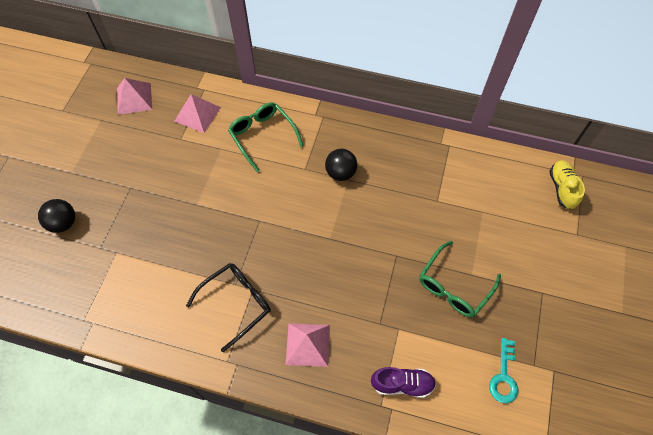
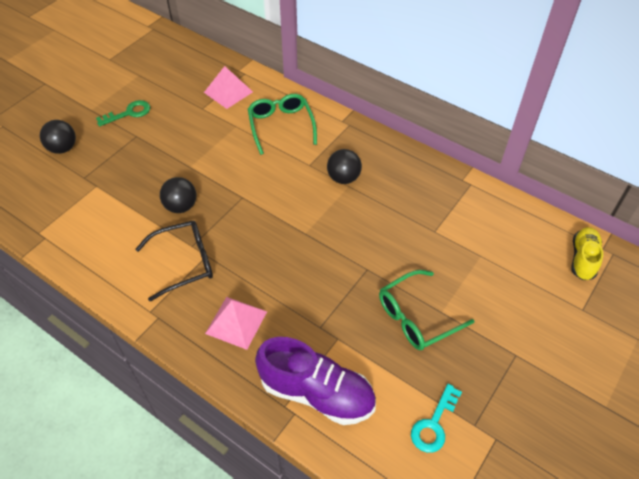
camera: 20 degrees right, 10 degrees down
(111, 165) = (129, 113): none -> green key
(134, 98) = (177, 65): pink pyramid -> none
(207, 248) = (181, 206): none -> black ball
(402, 384) = (317, 393): purple shoe -> purple shoe, size x1.67

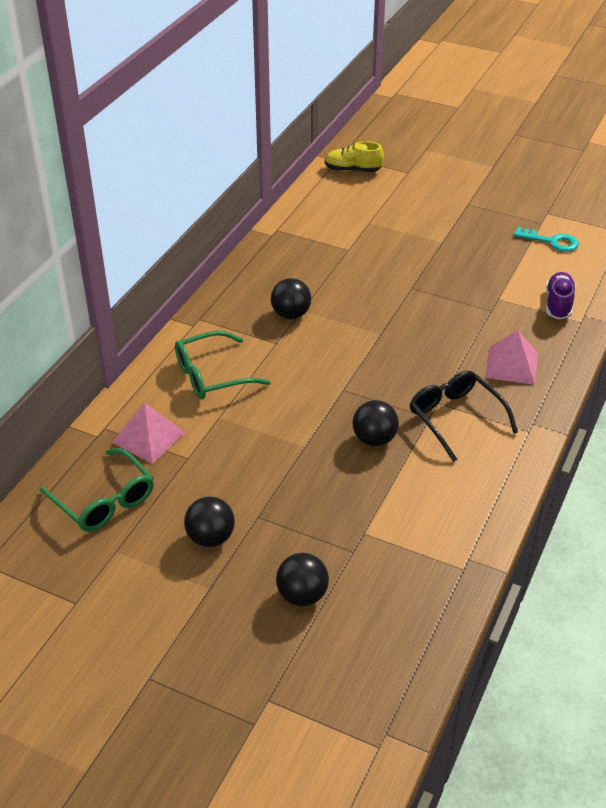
camera: 100 degrees left, 10 degrees down
(129, 113) = (210, 538): green key -> black ball
(317, 393) = (558, 304): purple shoe -> purple shoe, size x0.60
(416, 317) = (454, 255): green glasses -> green glasses (104, 501)

